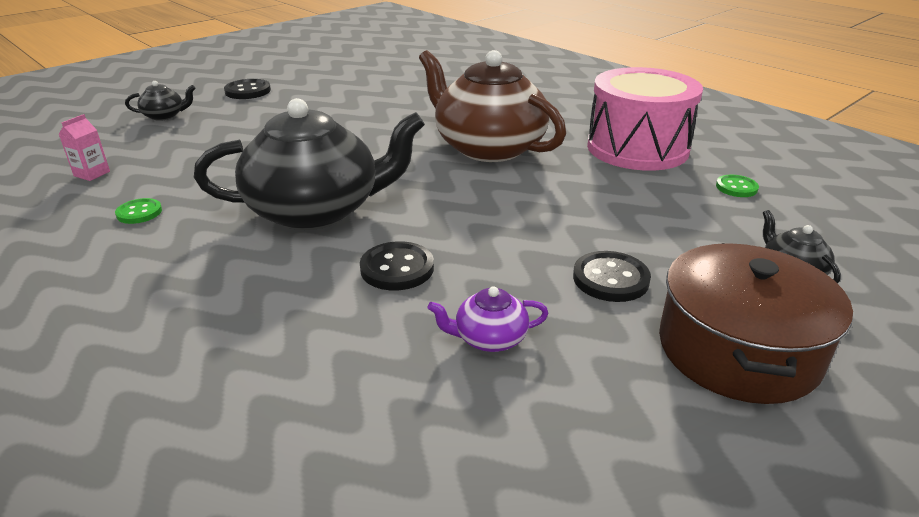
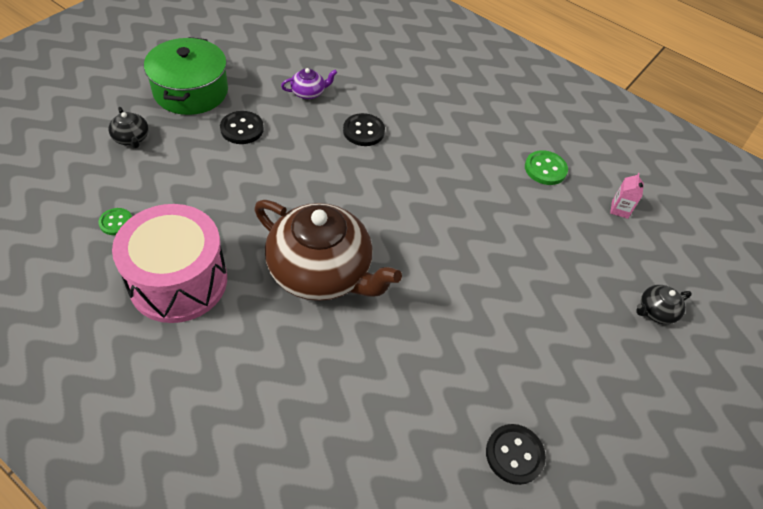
camera: 165 degrees right, 20 degrees up
(139, 213) = (545, 169): green button -> green button, size x1.52
(248, 91) = (622, 386): black button -> black button (514, 454)
(316, 210) = (433, 177): black teapot -> none
(738, 349) = (191, 91): brown pot -> green pot

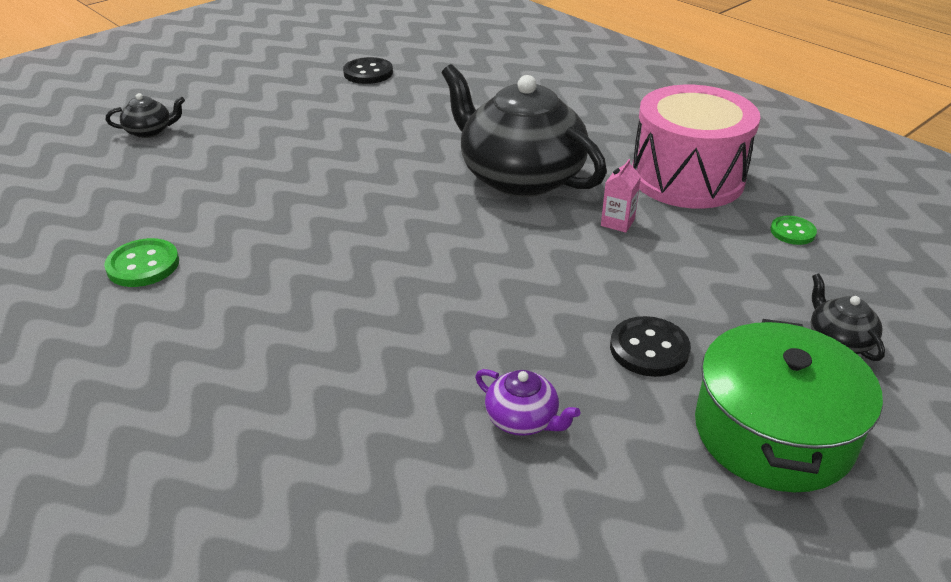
camera: 165 degrees left, 15 degrees down
(308, 93) = (523, 419): purple teapot -> purple teapot turned 135 degrees counterclockwise
(321, 271) = (520, 177): brown teapot -> black teapot
(363, 131) = (425, 336): black button -> none
(619, 209) = (82, 213): pink carton -> pink carton (617, 222)

